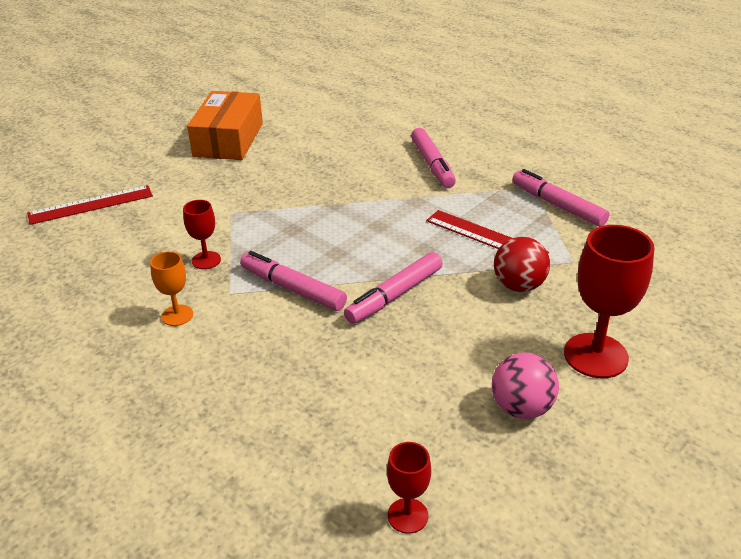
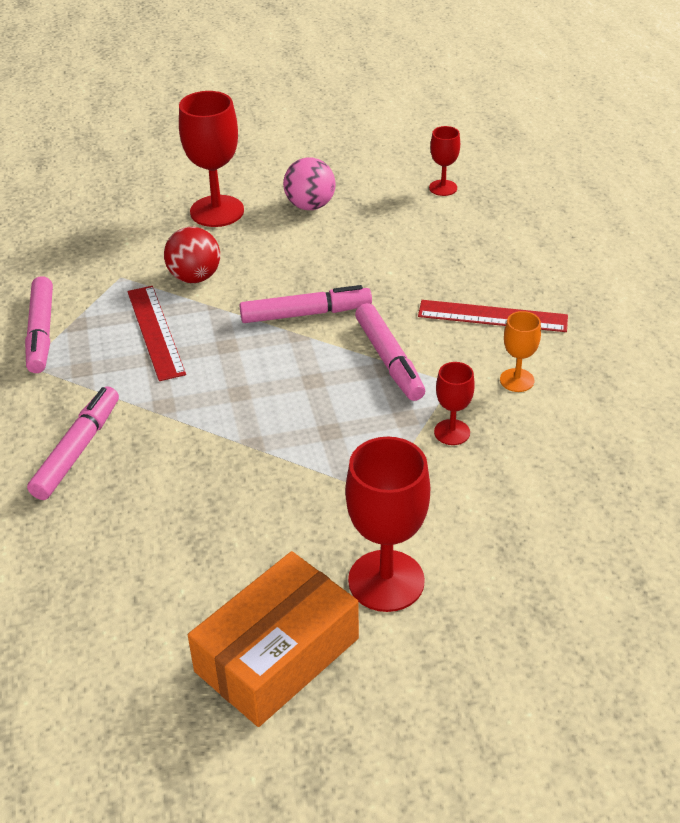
camera: 145 degrees left, 5 degrees up
(91, 205) = (553, 599): red ruler -> red ruler (492, 316)
(194, 179) = (386, 581): none -> red goblet

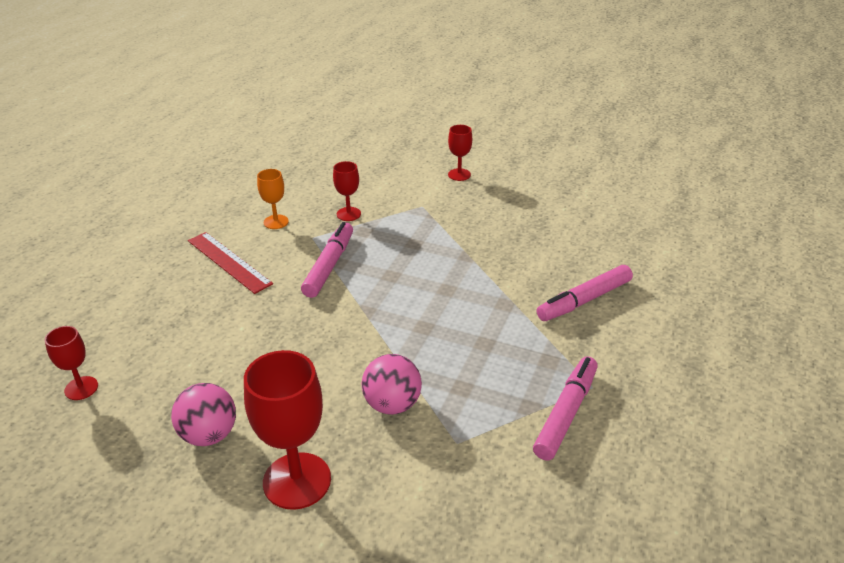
camera: 145 degrees left, 5 degrees down
(155, 332) = (468, 365): red ruler -> none
(195, 277) = (392, 404): red ball -> pink ball
(277, 655) = (535, 171): orange box -> none
(306, 314) = (342, 324): pink marker -> none
(386, 581) = (459, 175): red goblet -> red goblet, size x0.53

